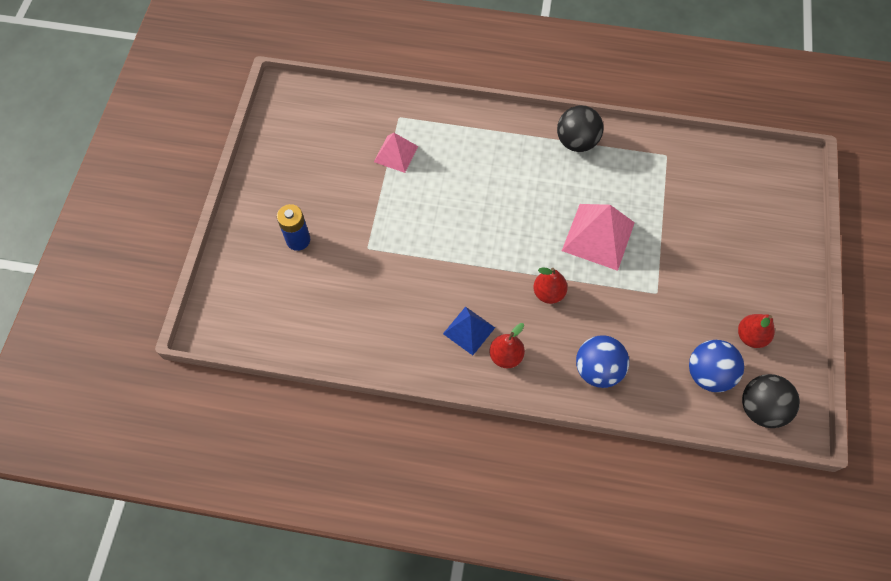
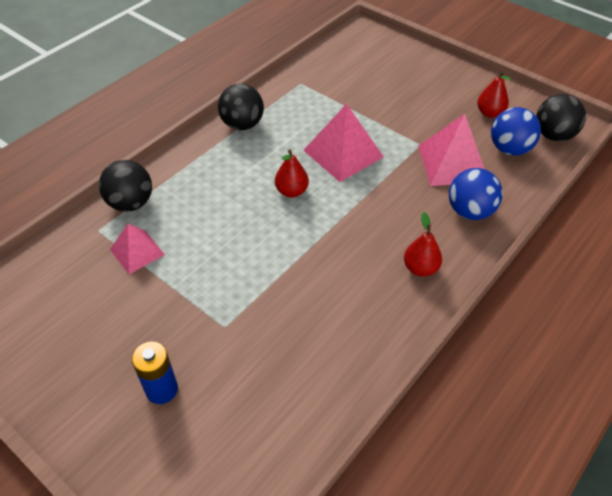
camera: 60 degrees left, 15 degrees down
(437, 120) = (131, 203): none -> black ball
(469, 330) = (376, 284): blue pyramid -> none
(548, 293) = (375, 209): red pear -> red pear (291, 191)
(650, 331) = (452, 163): none -> pink pyramid

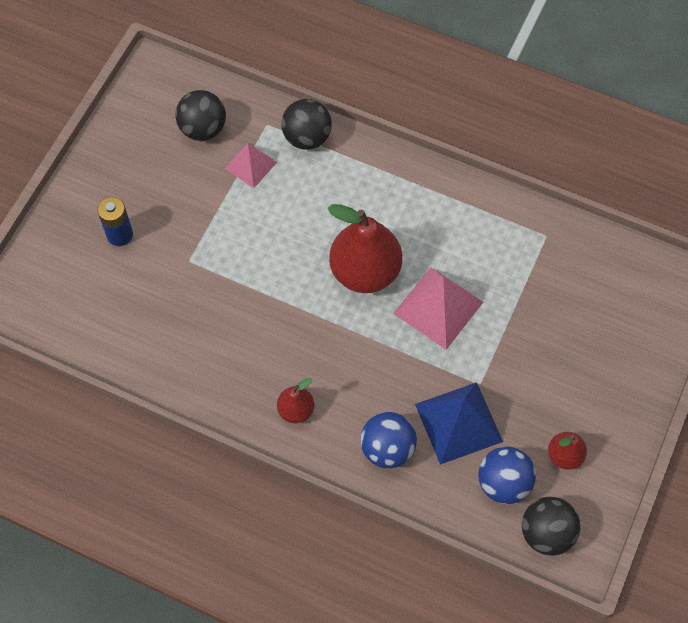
camera: 75 degrees right, 15 degrees up
(242, 125) = (451, 197): black ball -> black ball (203, 129)
(291, 191) = (365, 271): red pear -> red pear, size x2.02
(452, 163) = (458, 422): pink pyramid -> blue pyramid

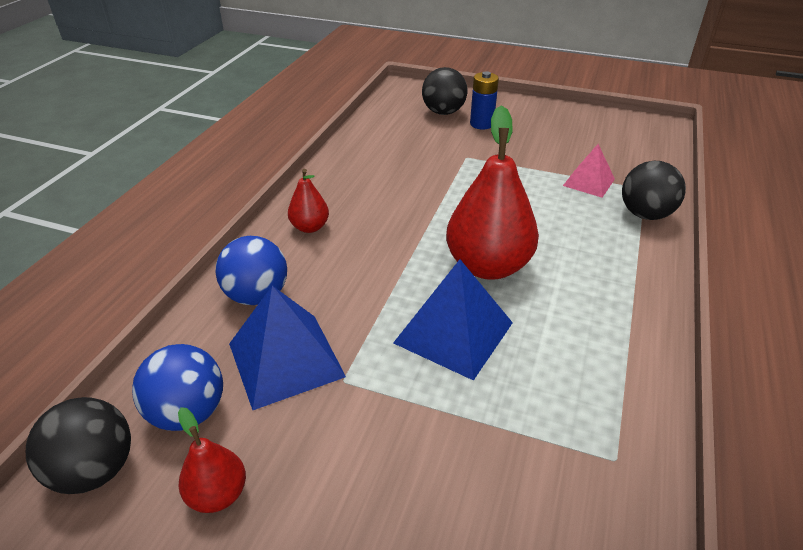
camera: 85 degrees right, 25 degrees down
(203, 129) = (614, 154): black ball -> black ball (443, 112)
(438, 308) = (453, 332): pink pyramid -> blue pyramid

